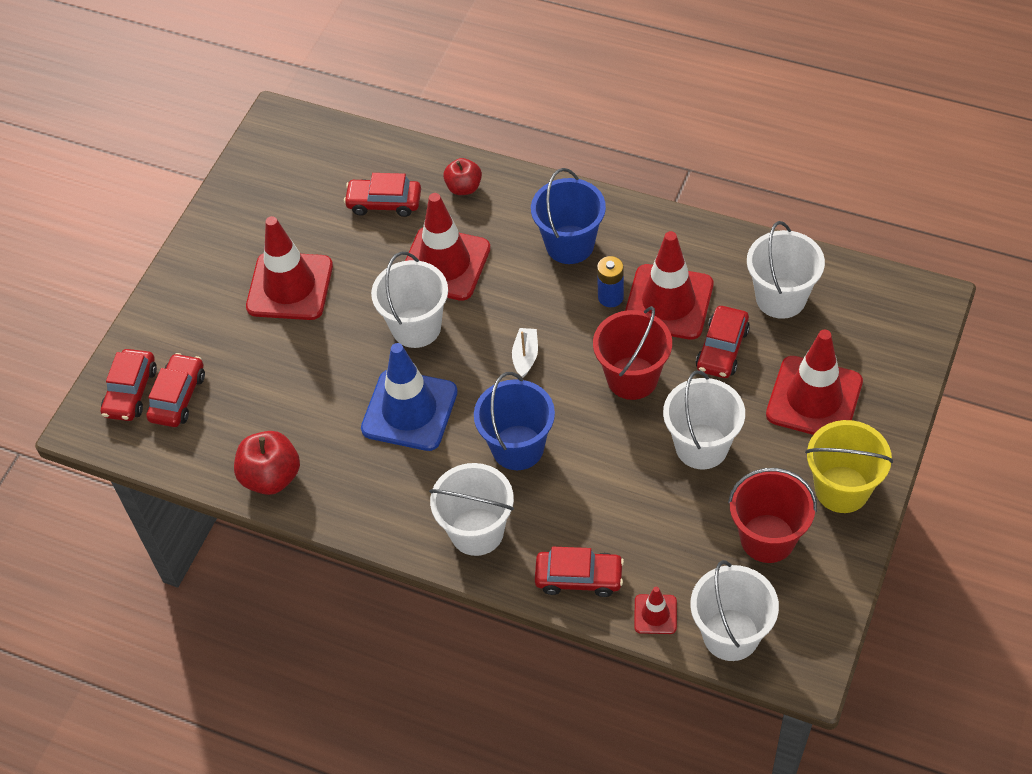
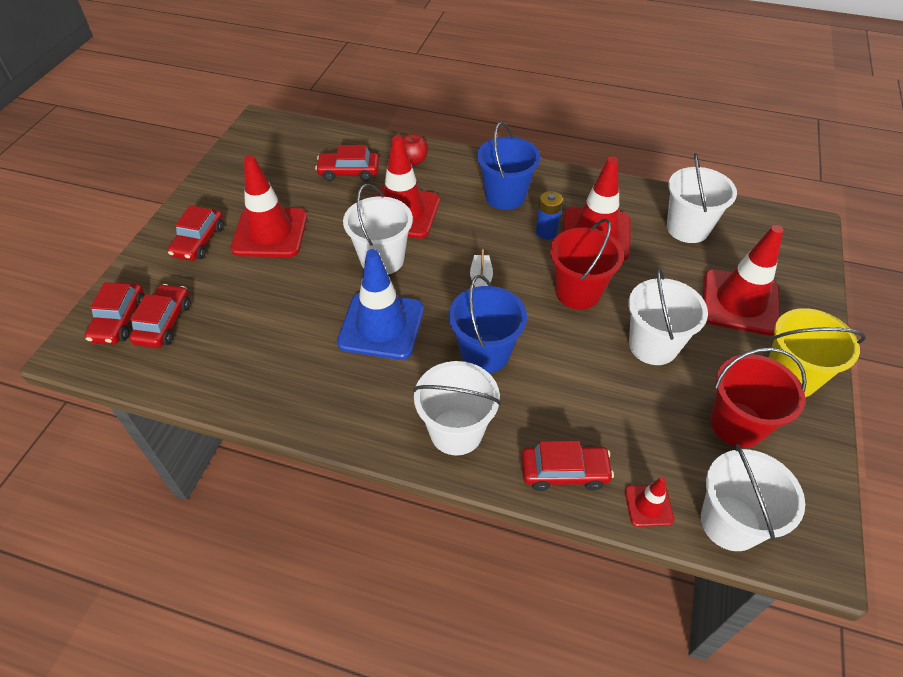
camera: 10 degrees left, 5 degrees down
(271, 477) = (251, 389): red apple -> none
(722, 349) = (650, 267): red car -> red car (199, 241)

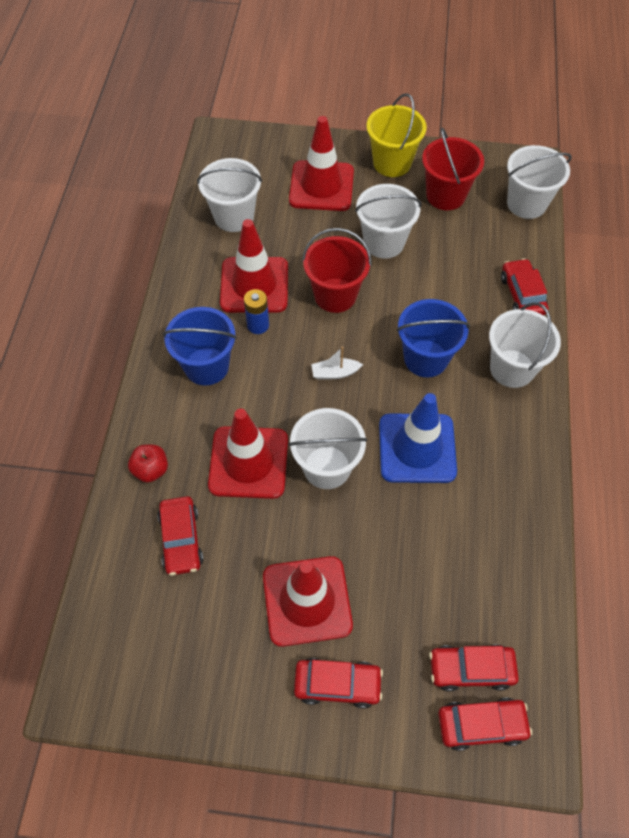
camera: 100 degrees left, 10 degrees up
(648, 505) = (530, 246): red traffic cone -> none

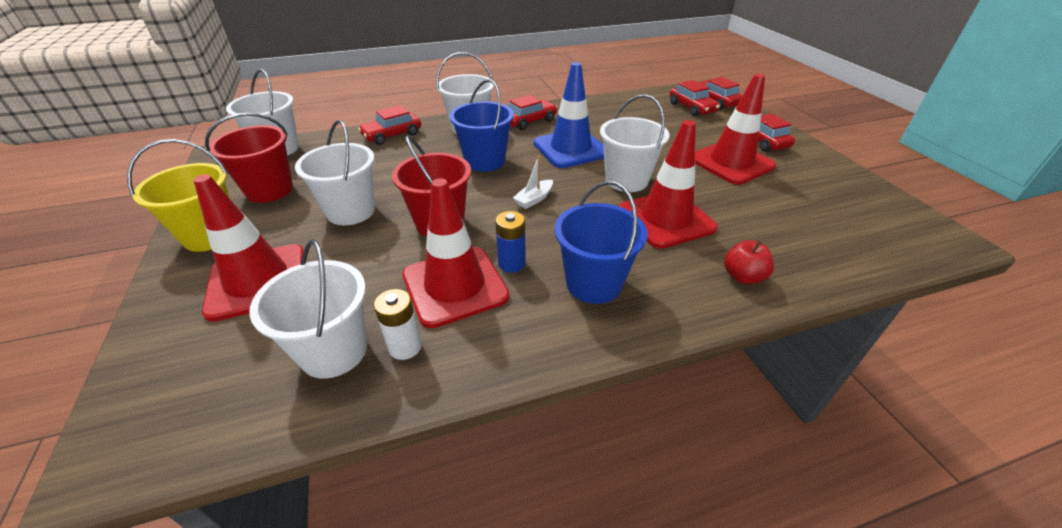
camera: 115 degrees left, 20 degrees down
(181, 539) = (773, 232): red car -> red car (529, 121)
(216, 248) = (405, 347): none -> white battery
(335, 373) = (534, 199): white boat -> white boat turned 75 degrees clockwise

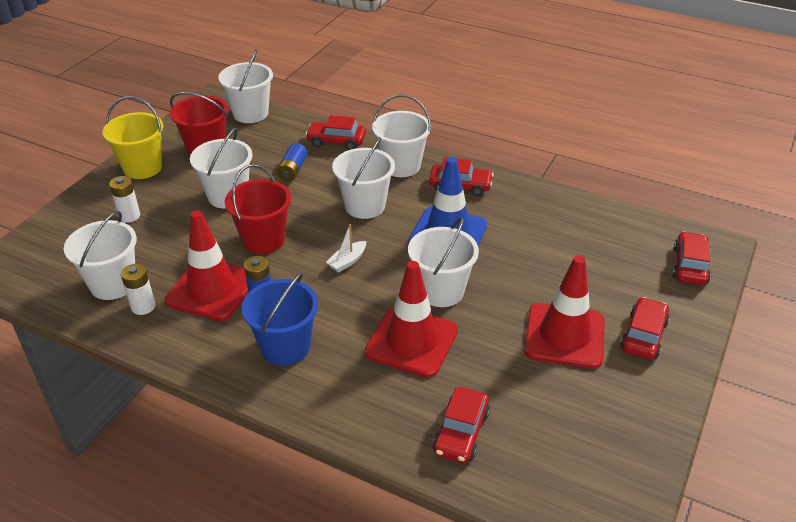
camera: 45 degrees right, 0 degrees up
(258, 281) = (129, 216): red traffic cone -> white battery
(385, 167) = (292, 170): none -> blue battery
(485, 161) = (365, 206): blue bucket -> white bucket
(534, 199) = (347, 261): white boat -> white boat turned 45 degrees counterclockwise
(692, 108) = (646, 259): red car -> red car (461, 432)
(742, 277) = (384, 418): red apple -> none

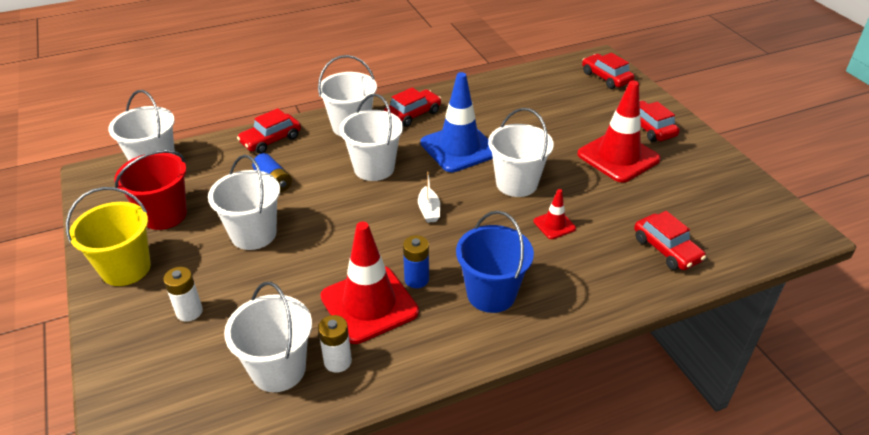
camera: 50 degrees left, 0 degrees up
(263, 240) = (343, 242): red bucket -> none
(411, 341) = (554, 225): red traffic cone -> red traffic cone, size x0.47

